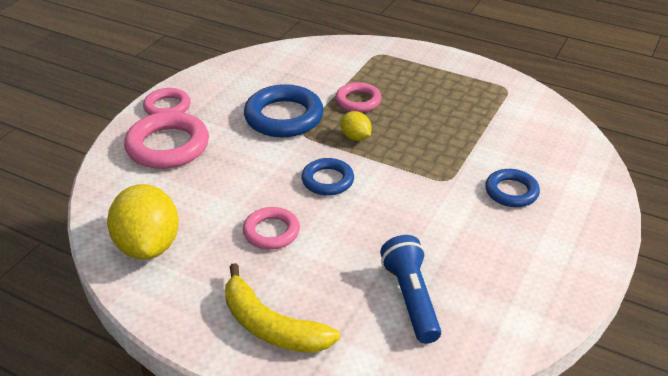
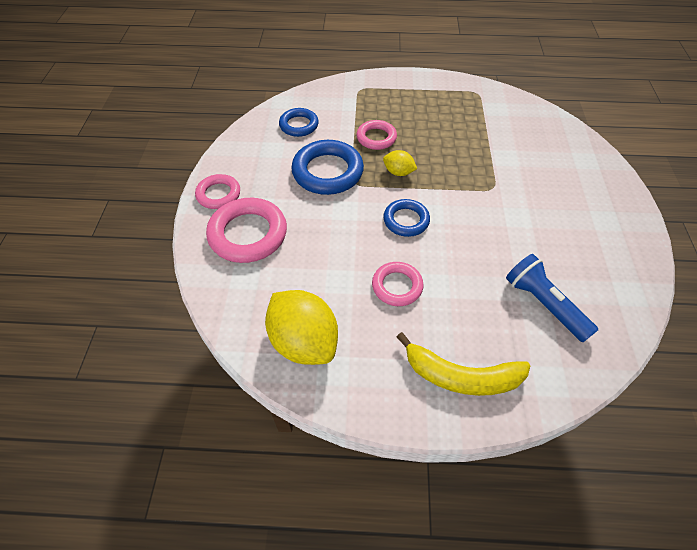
camera: 25 degrees left, 15 degrees up
(511, 192) = (544, 182): blue ring -> blue ring (299, 125)

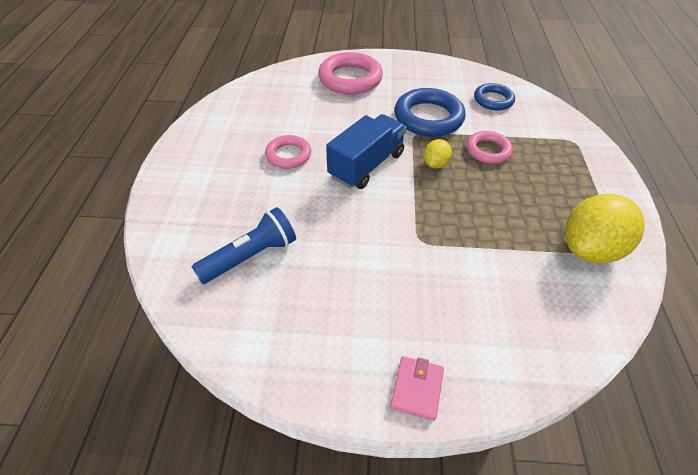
camera: 90 degrees right, 5 degrees down
(218, 194) = (393, 63): pink ring -> none
(304, 341) = (246, 107): yellow lemon -> yellow lemon (589, 249)
(406, 220) = (366, 165): blue ring -> blue truck
(461, 376) = (192, 186): yellow banana -> none
(621, 197) = (417, 389): none -> pink wallet

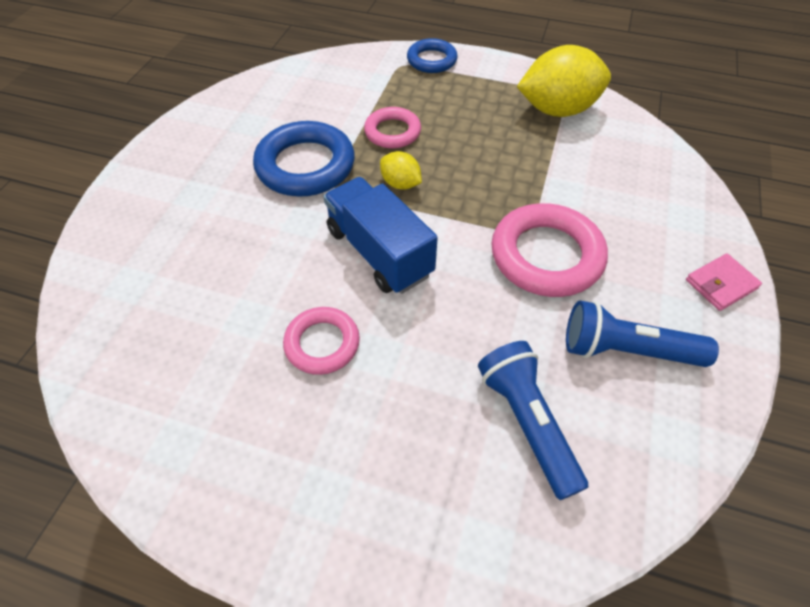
camera: 75 degrees left, 5 degrees up
(322, 312) = (626, 350): none -> blue flashlight
(350, 79) = (162, 228): pink ring -> pink ring (546, 256)
(417, 389) = (720, 284): pink wallet -> pink wallet turned 60 degrees counterclockwise
(493, 100) = (298, 98): blue ring -> blue ring (431, 60)
(589, 249) = (557, 110): yellow lemon -> yellow lemon turned 75 degrees counterclockwise

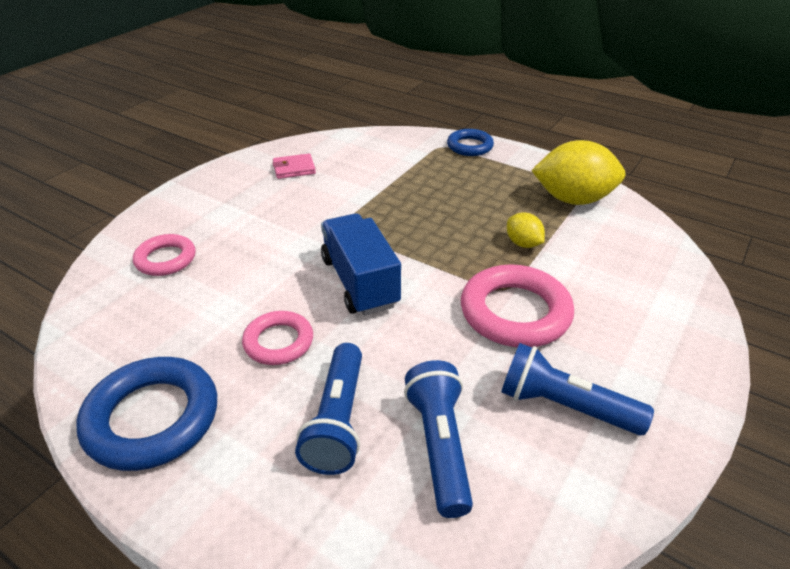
camera: 15 degrees right, 15 degrees down
(305, 165) = (324, 207): blue ring -> blue ring (152, 418)
(392, 132) = (411, 194): pink ring -> pink ring (166, 259)
(400, 184) = (401, 234): yellow lemon -> yellow lemon (523, 244)
(419, 420) = (337, 420): none -> blue flashlight
(720, 284) = (688, 369): pink wallet -> pink wallet (294, 169)

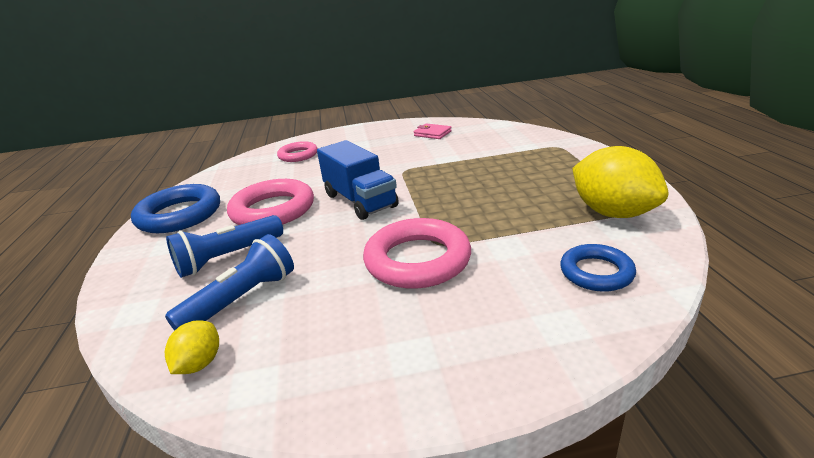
camera: 50 degrees right, 10 degrees down
(278, 342) = (273, 210): pink ring -> pink ring, size x1.67
(360, 282) = (360, 201): blue truck -> blue truck turned 120 degrees clockwise
(470, 146) = (582, 152): blue ring -> blue ring (596, 272)
(523, 244) = (506, 224): yellow lemon -> yellow lemon (199, 363)
(565, 406) = (341, 330): blue flashlight -> none

